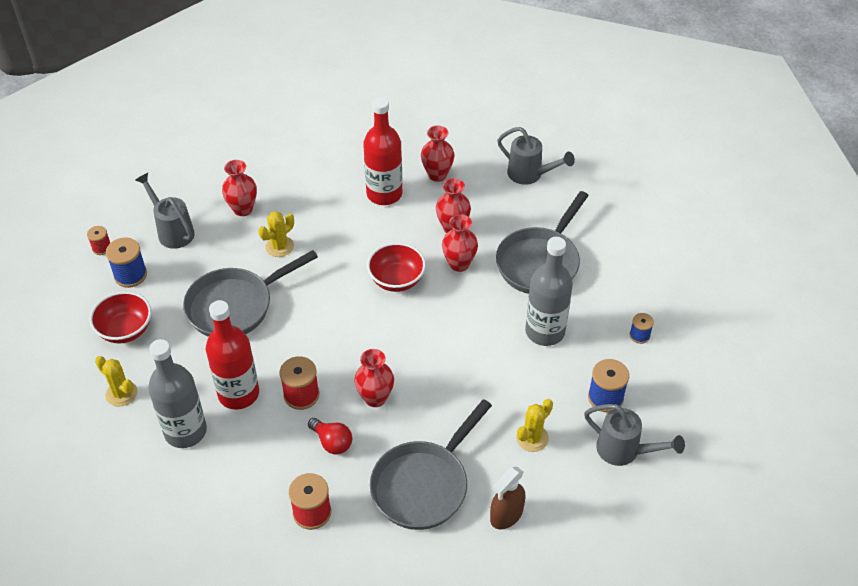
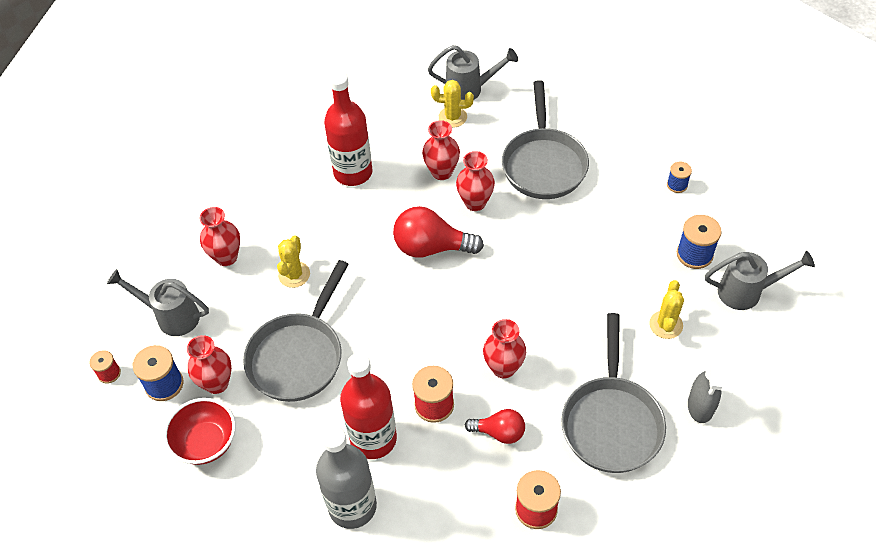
camera: 30 degrees left, 5 degrees up
(121, 393) = (256, 508): yellow cactus -> yellow cactus (452, 117)
(396, 280) = (431, 247): red bowl -> red light bulb
(437, 175) = (387, 130): red vase -> red vase (217, 383)
(506, 515) = (701, 405): brown spray bottle -> grey spray bottle
(545, 331) = (598, 224): grey bottle -> none

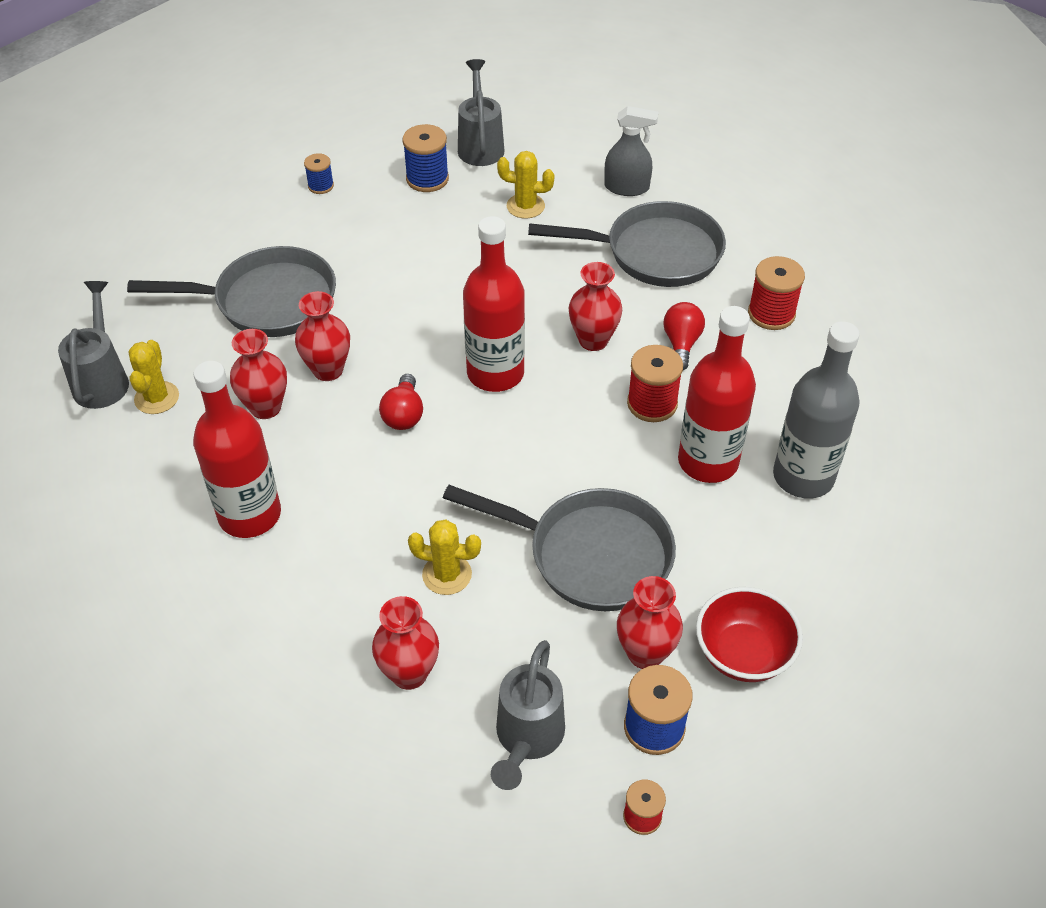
camera: 95 degrees left, 5 degrees down
(431, 247) = (403, 414): red light bulb -> red light bulb, size x0.60
(469, 302) = (495, 373): none -> red bottle

